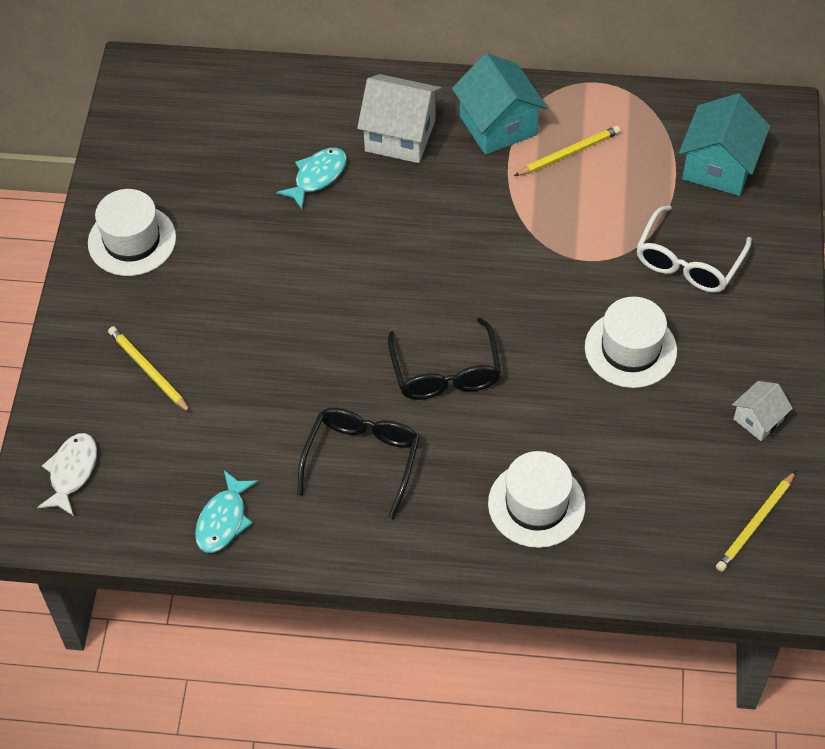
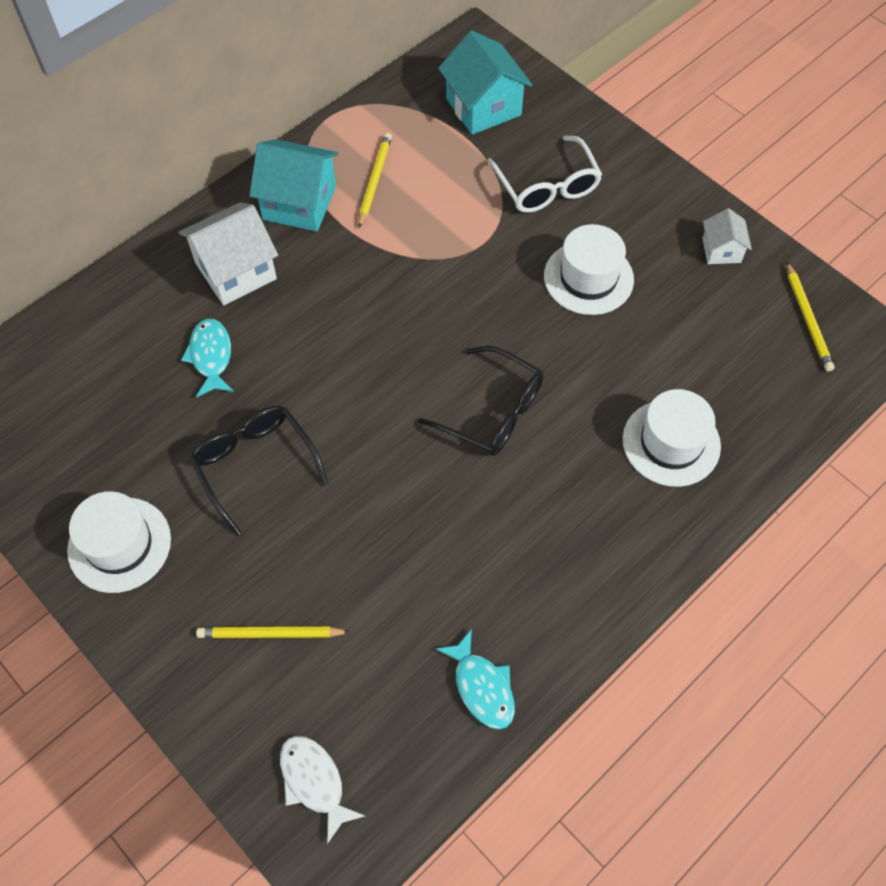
camera: 50 degrees left, 5 degrees up
(362, 460) = (520, 534): black glasses -> black glasses (255, 466)

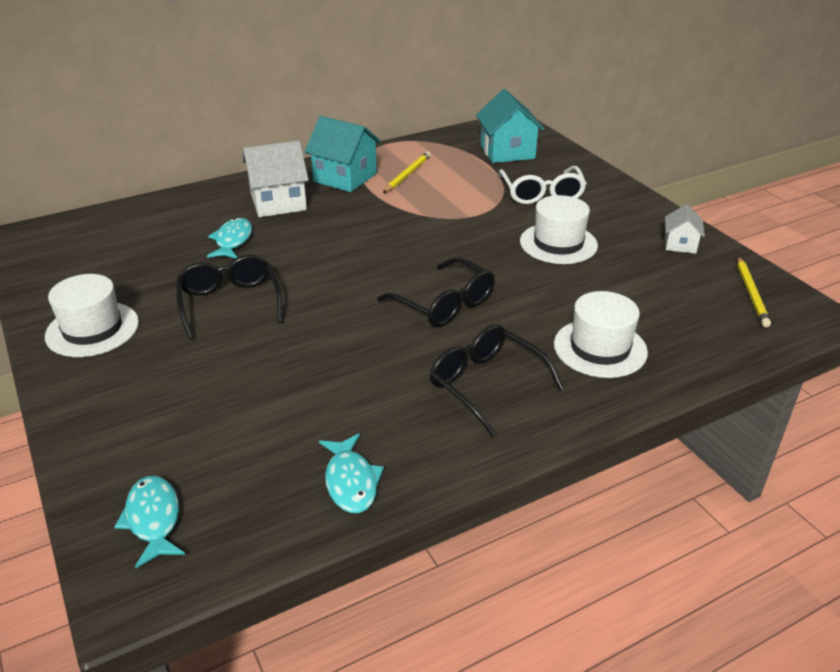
camera: 15 degrees right, 25 degrees down
(270, 634) = (178, 406): yellow pencil -> none
(314, 782) = (153, 519): white fish -> turquoise fish
(572, 524) = (486, 384): none -> black glasses

